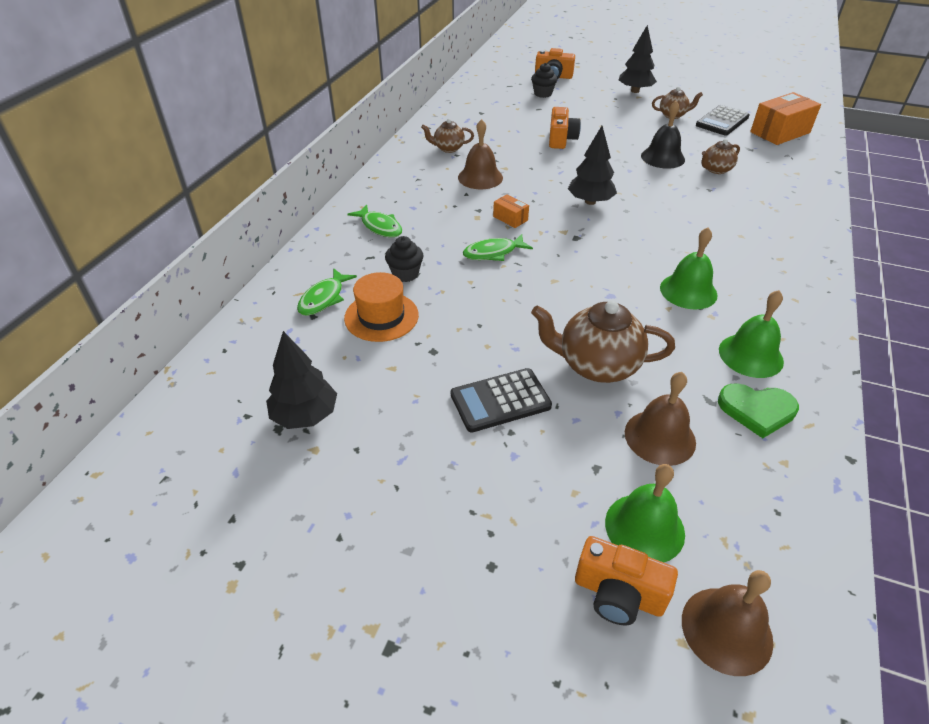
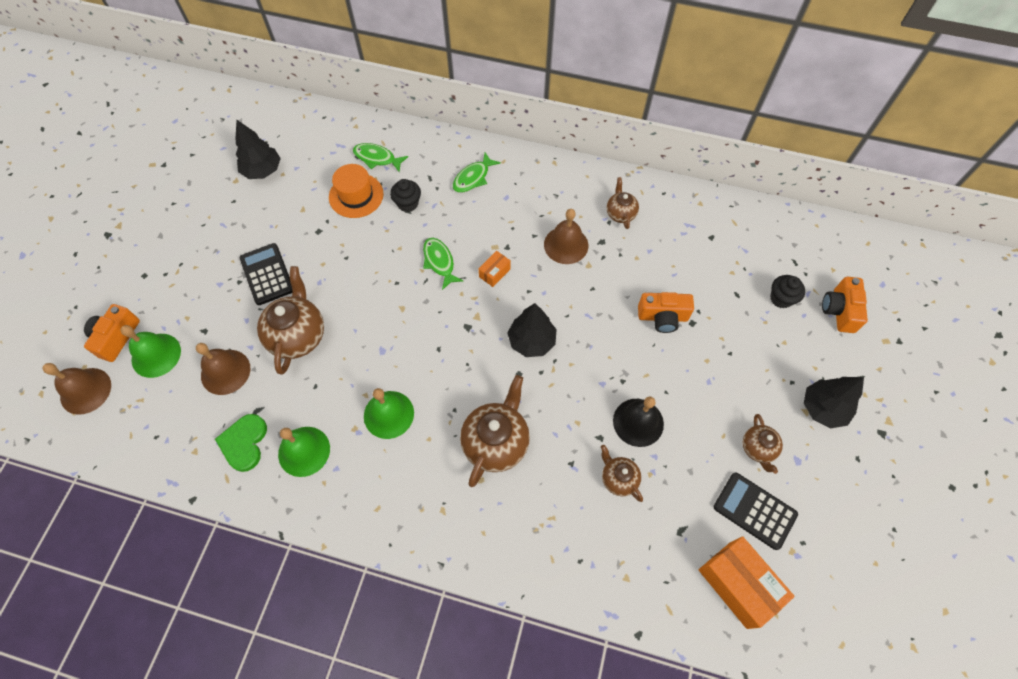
camera: 85 degrees right, 20 degrees up
(700, 226) = (496, 442): none -> brown teapot

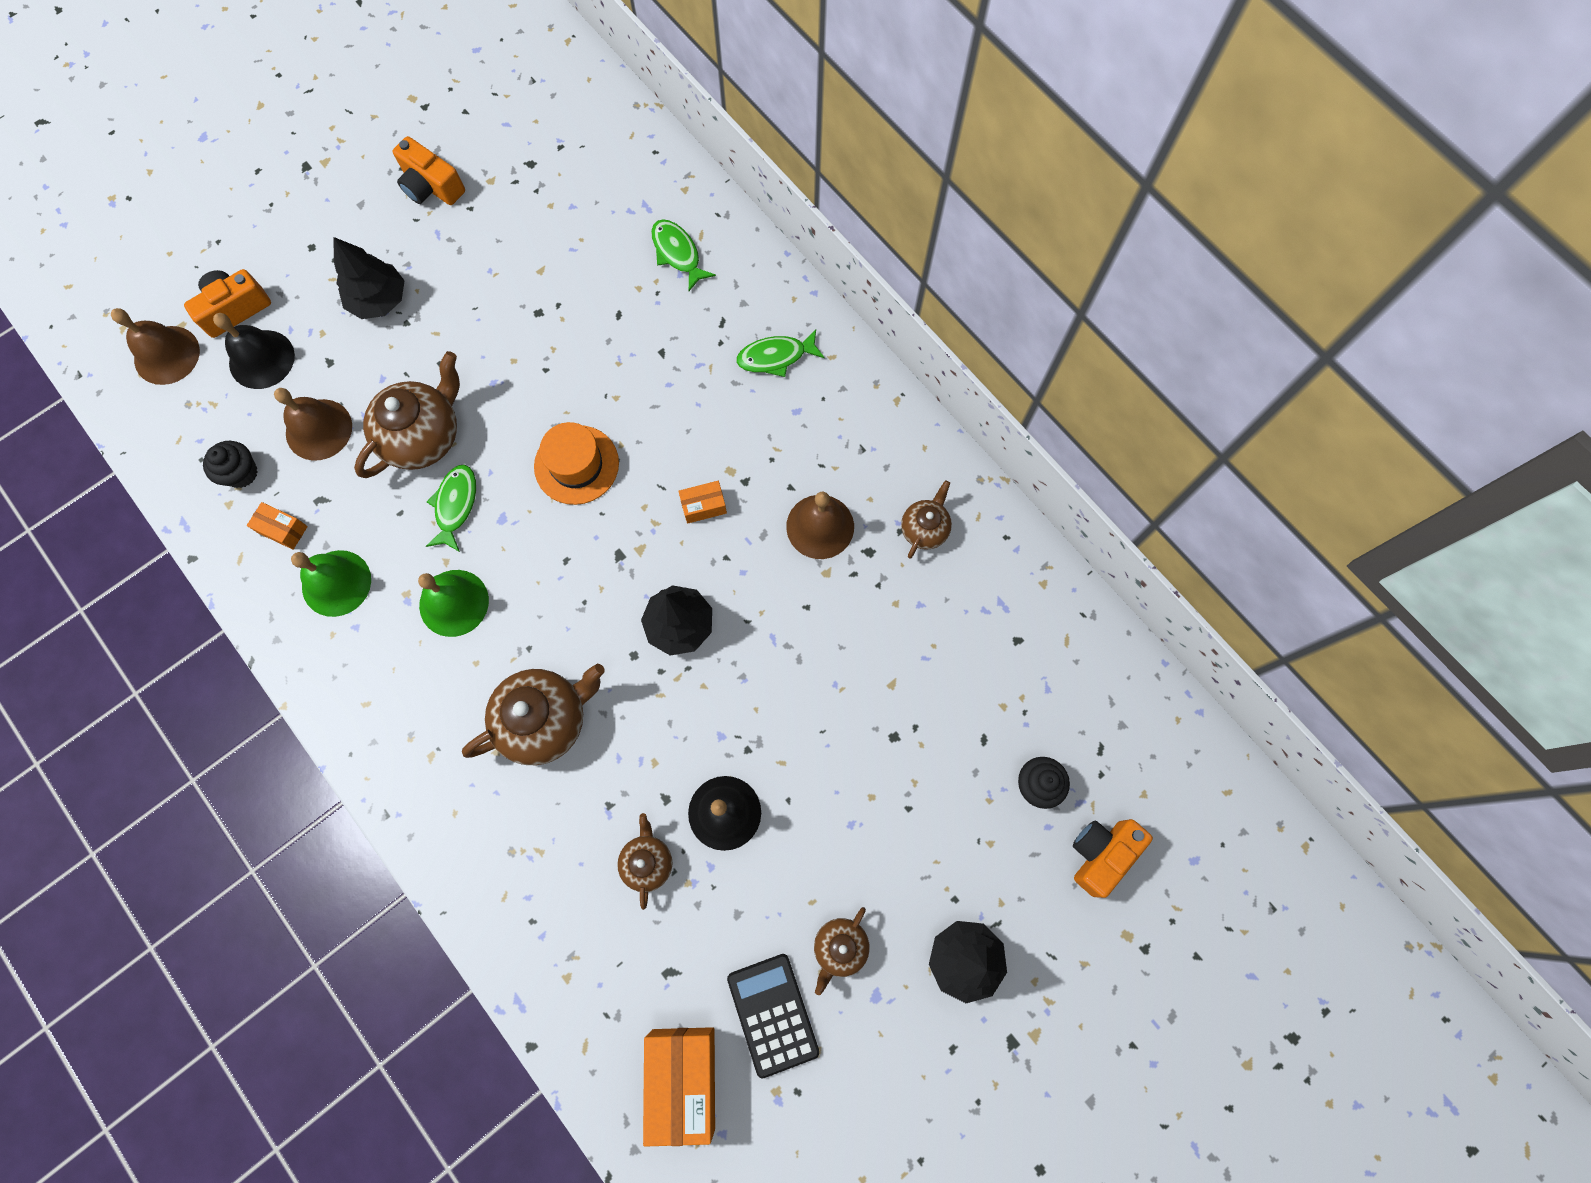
camera: 35 degrees right, 10 degrees up
(156, 355) = (261, 359): green bell -> black bell
(244, 443) = (283, 529): green heart -> orange box
(263, 170) = (530, 186): black tree -> black tree (379, 300)
(267, 274) = (442, 333): black calculator -> none
(356, 195) = (615, 291): orange hat -> orange hat (576, 465)
(408, 204) = (669, 342): black cupcake -> black cupcake (241, 473)
(439, 262) = (649, 447): green fish -> green fish (455, 505)
(662, 317) = (863, 704): orange camera -> orange camera (431, 186)

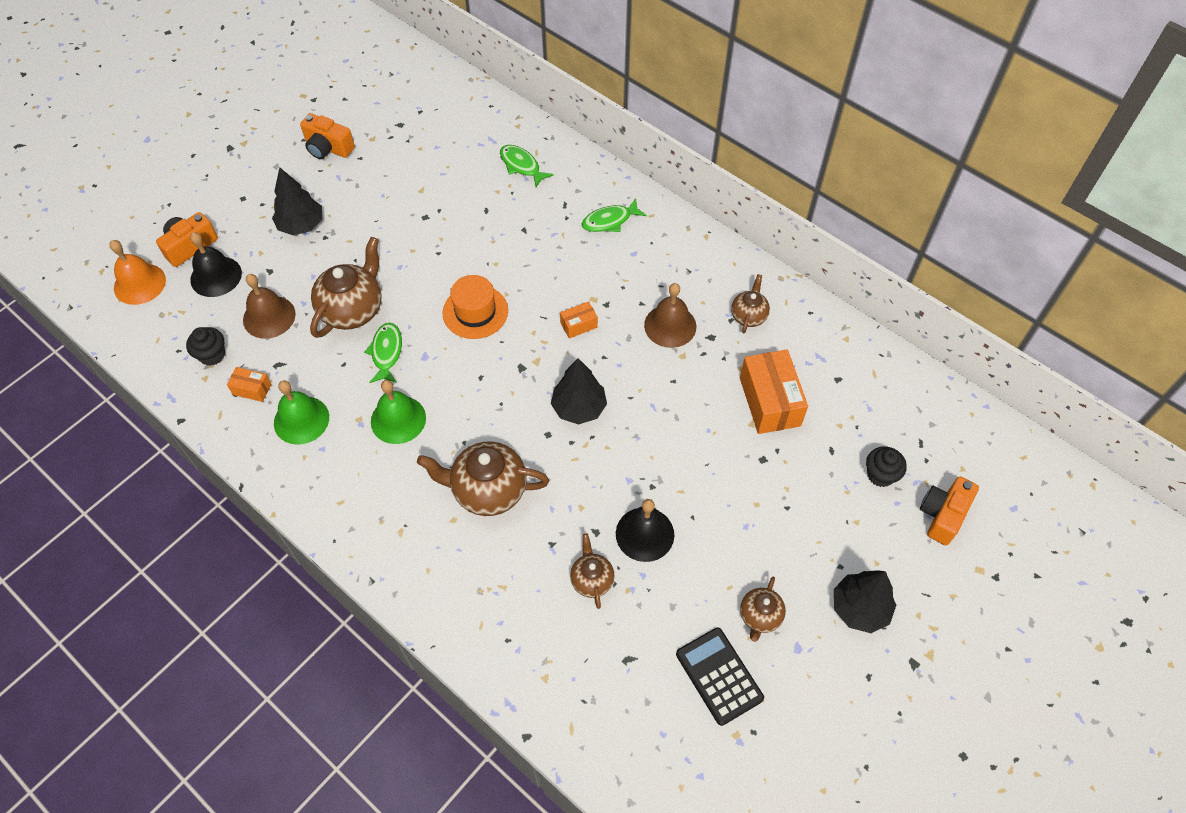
camera: 10 degrees left, 15 degrees down
(166, 355) = (139, 284): brown bell -> orange bell
(545, 720) = (488, 490): brown teapot -> brown teapot turned 135 degrees counterclockwise
(683, 1079) = (658, 739): orange box -> orange box (770, 401)

